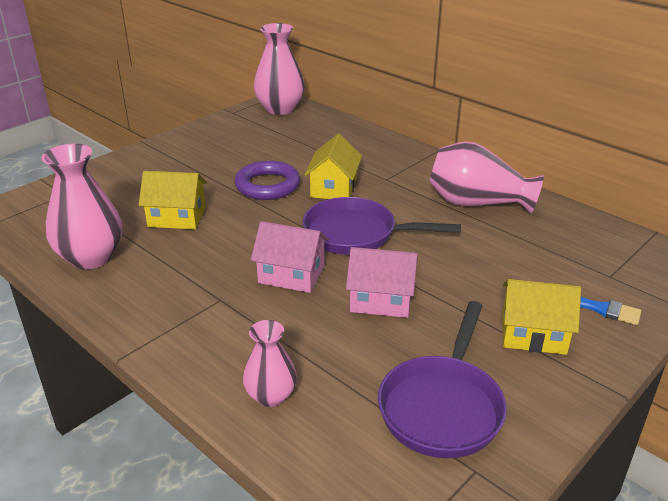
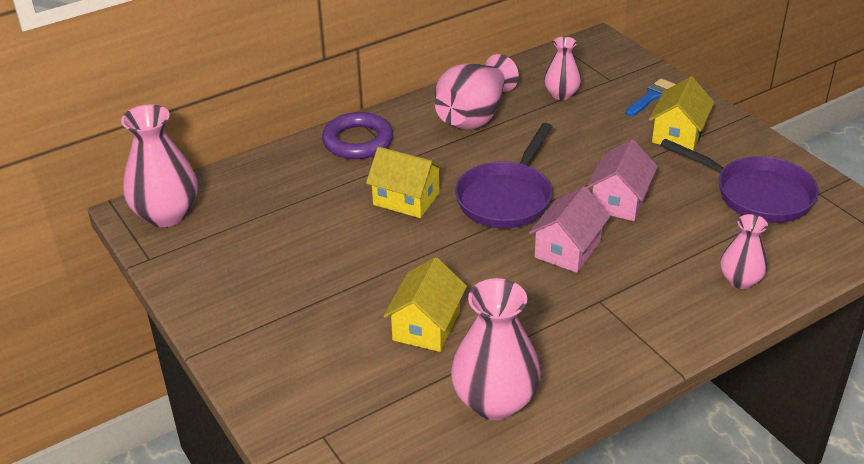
camera: 75 degrees left, 5 degrees up
(267, 185) = (379, 247): purple ring -> purple ring (358, 141)
(553, 247) = (561, 94): none -> pink vase

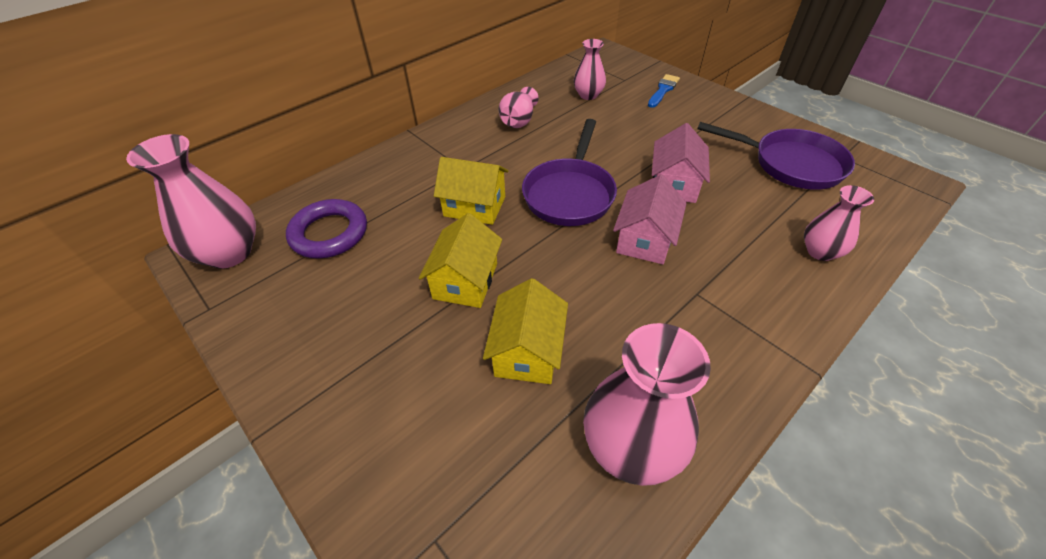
camera: 10 degrees left, 10 degrees up
(358, 141) = (418, 155): purple ring -> purple ring (329, 233)
(474, 116) = (519, 121): pink vase -> pink vase, size x0.58
(678, 134) = (699, 118): yellow house -> yellow house (465, 281)

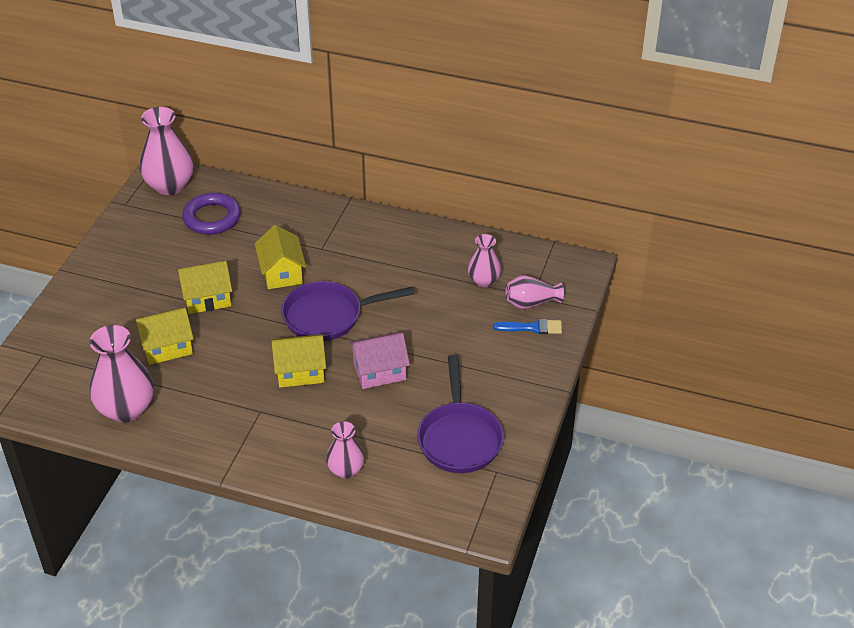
camera: 60 degrees right, 5 degrees down
(519, 121) = (409, 253): pink vase -> pink vase (531, 303)
(645, 239) = (300, 371): pink house -> yellow house

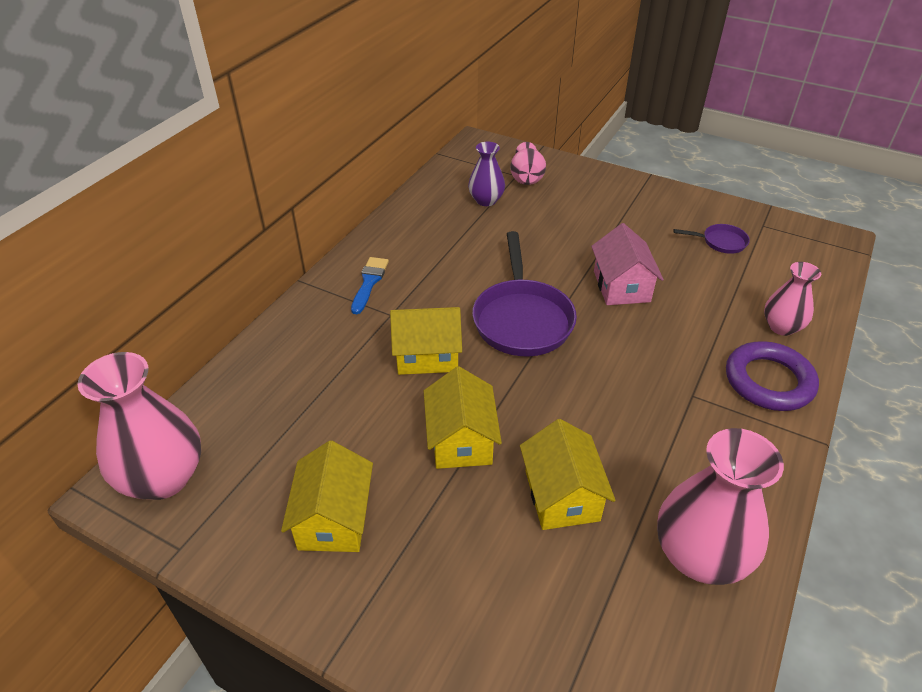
camera: 80 degrees left, 0 degrees up
(212, 218) = (275, 425): purple ring -> purple ring (768, 381)
(300, 371) = (620, 352): yellow house -> yellow house (334, 519)
(459, 438) = (721, 242): purple pan -> purple pan, size x0.48
(483, 281) = (486, 200): pink vase -> purple vase
(532, 327) = (562, 181): blue brush -> blue brush (369, 282)

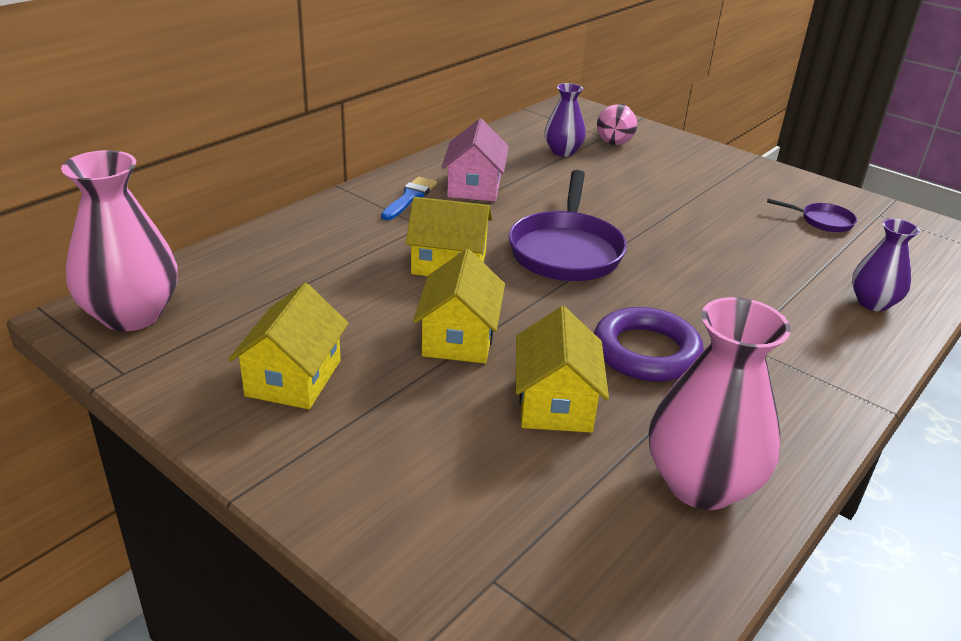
camera: 10 degrees right, 10 degrees down
(621, 286) = (691, 241): pink house -> pink house (474, 187)
(768, 381) = (840, 347): purple ring -> purple ring (646, 352)
(781, 327) = (873, 303): pink vase -> purple vase

